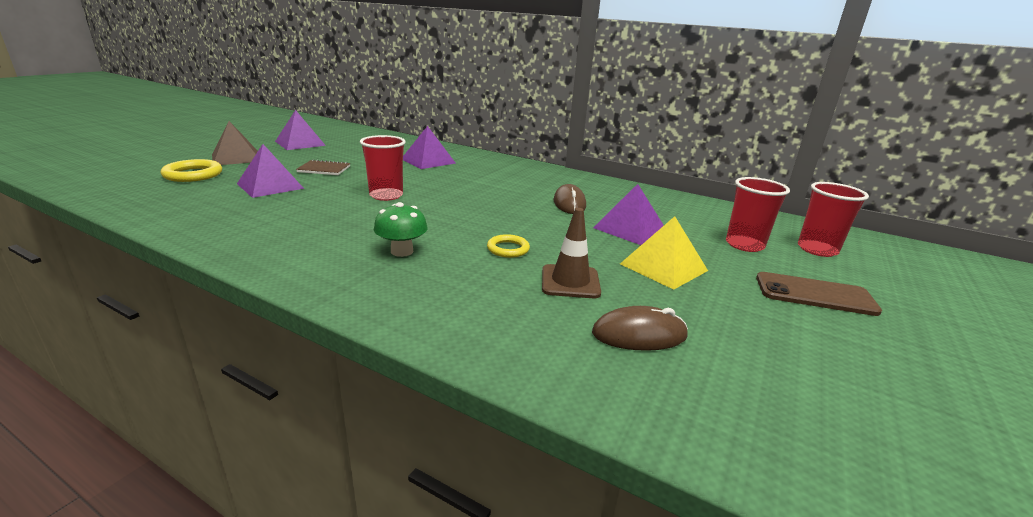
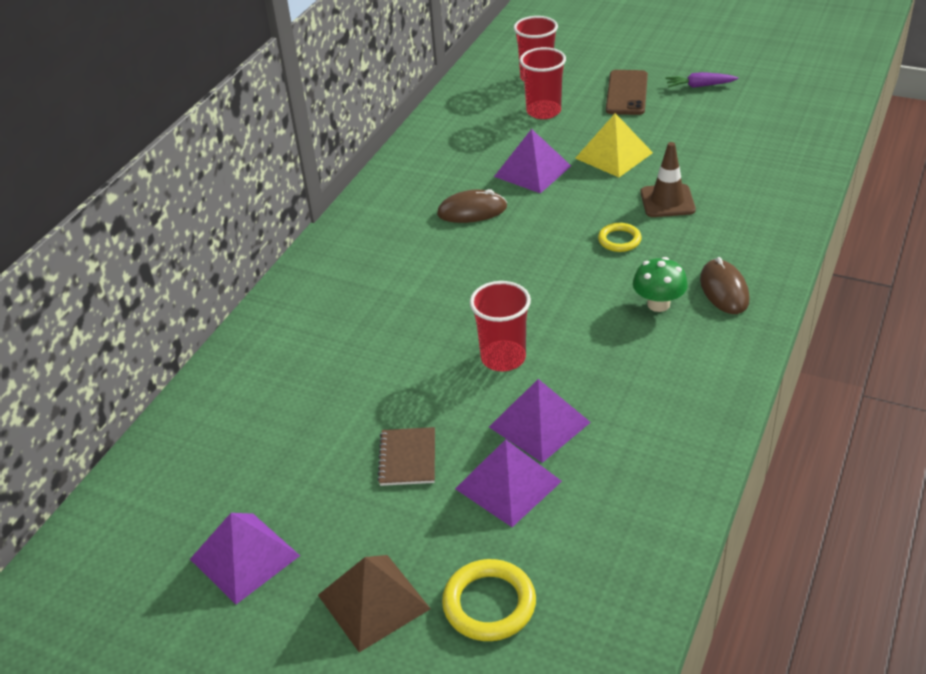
camera: 90 degrees left, 15 degrees up
(428, 161) = (324, 357): purple pyramid -> purple pyramid (539, 424)
(639, 334) = (729, 169): brown mouse -> brown mouse (724, 290)
(876, 354) = (699, 86): none -> purple carrot

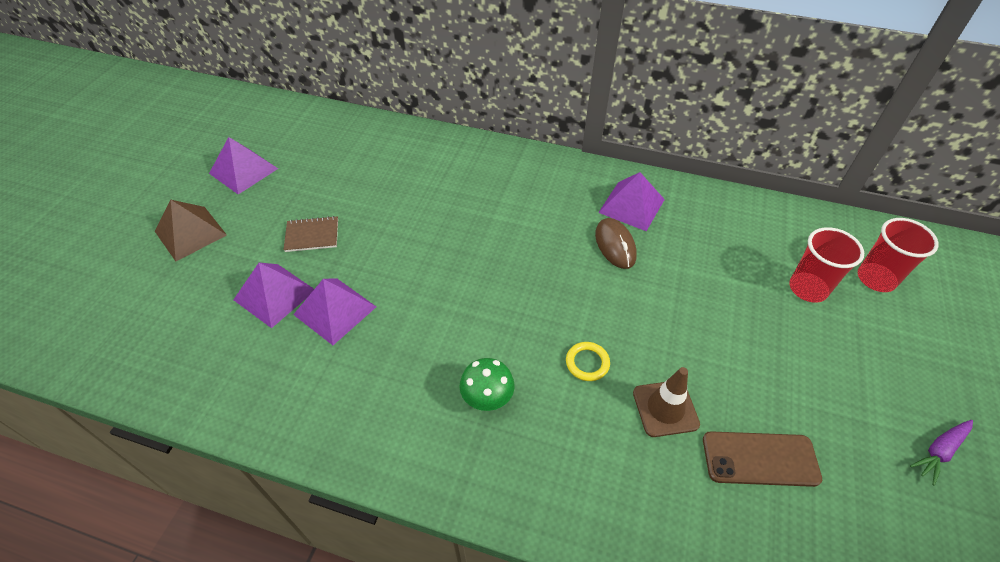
camera: 80 degrees right, 10 degrees up
(489, 604) = (169, 292): yellow ring -> none
(503, 358) = (415, 282): red cup -> none
(532, 171) = (691, 285): purple pyramid -> purple pyramid (631, 205)
(613, 155) = (742, 355): yellow pyramid -> none
(626, 93) = (882, 367): brown phone -> brown phone (760, 459)
(699, 86) = (939, 451): purple carrot -> purple carrot turned 120 degrees counterclockwise
(724, 290) = (512, 461): brown mouse -> none

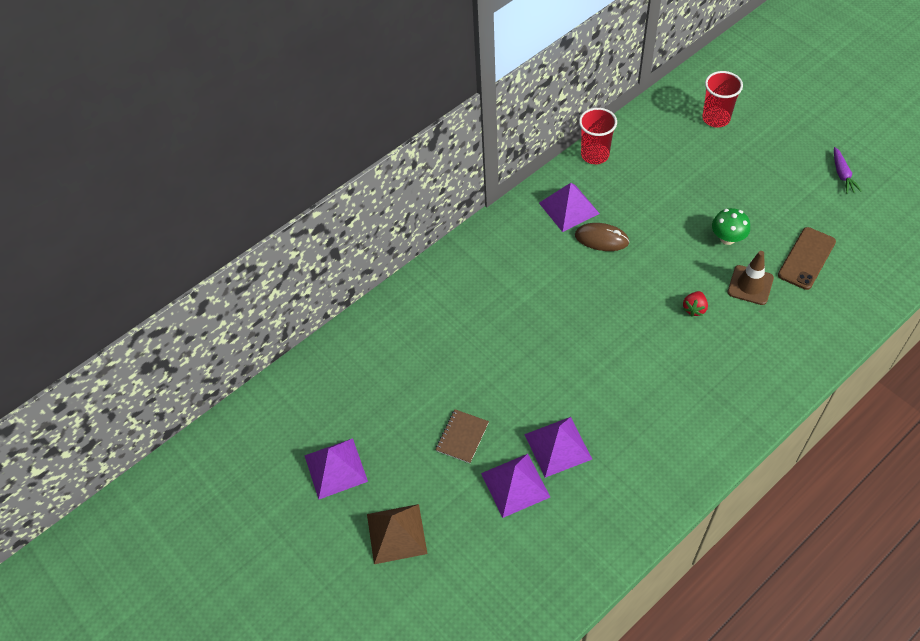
camera: 55 degrees left, 5 degrees up
(487, 398) = (691, 379): green mushroom -> green mushroom (727, 238)
(587, 363) = (694, 309): yellow ring -> red strawberry
(807, 288) = (703, 157): red cup -> red cup (595, 155)

